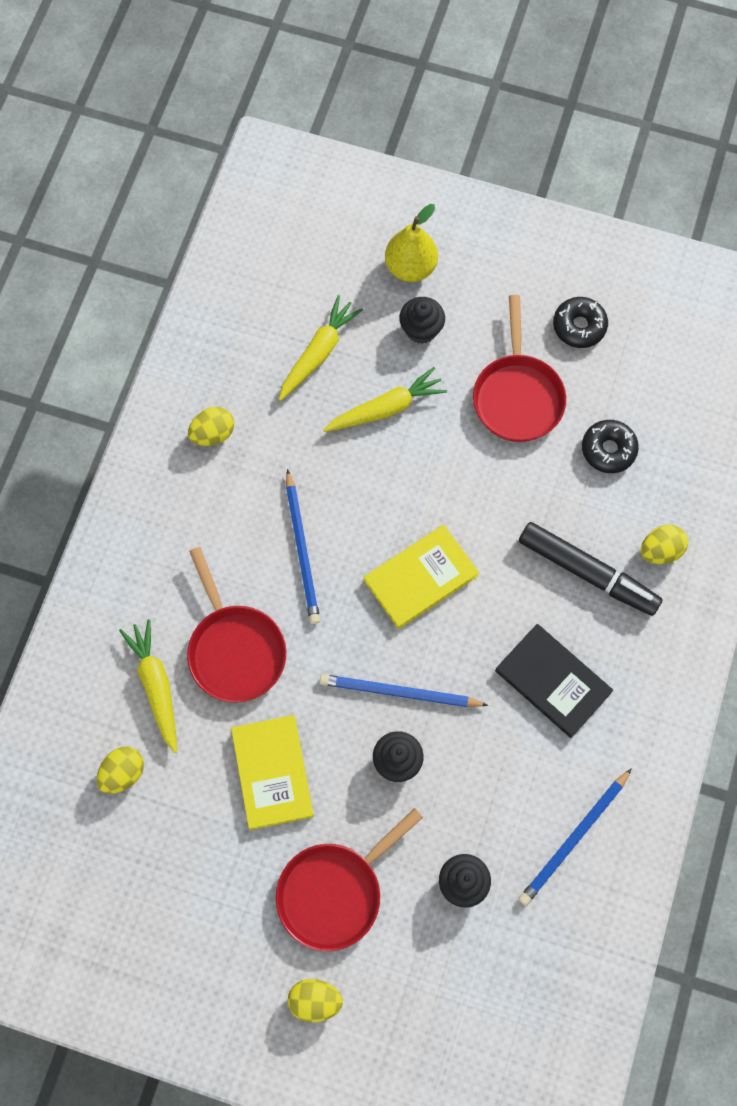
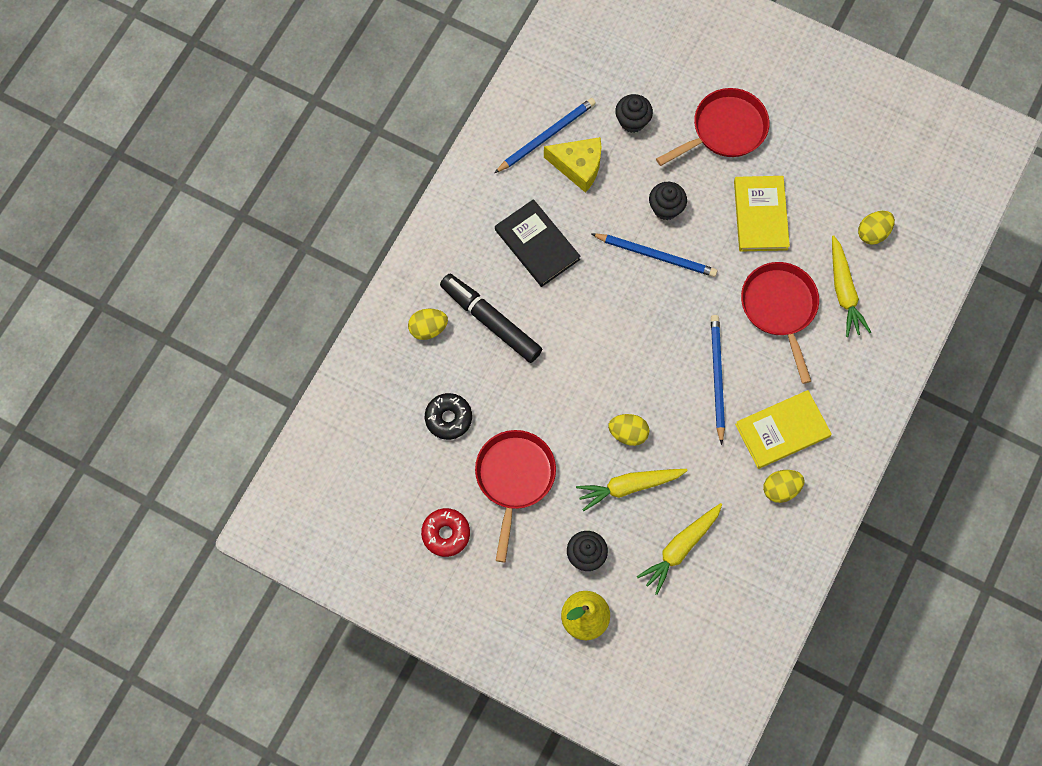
camera: 170 degrees left, 0 degrees up
(315, 1000) = (747, 67): yellow egg -> yellow egg (628, 433)
(420, 578) = (624, 339): yellow book -> yellow book (782, 430)
(522, 801) = (578, 166): none -> yellow cheese
(579, 326) = (446, 534): black donut -> red donut

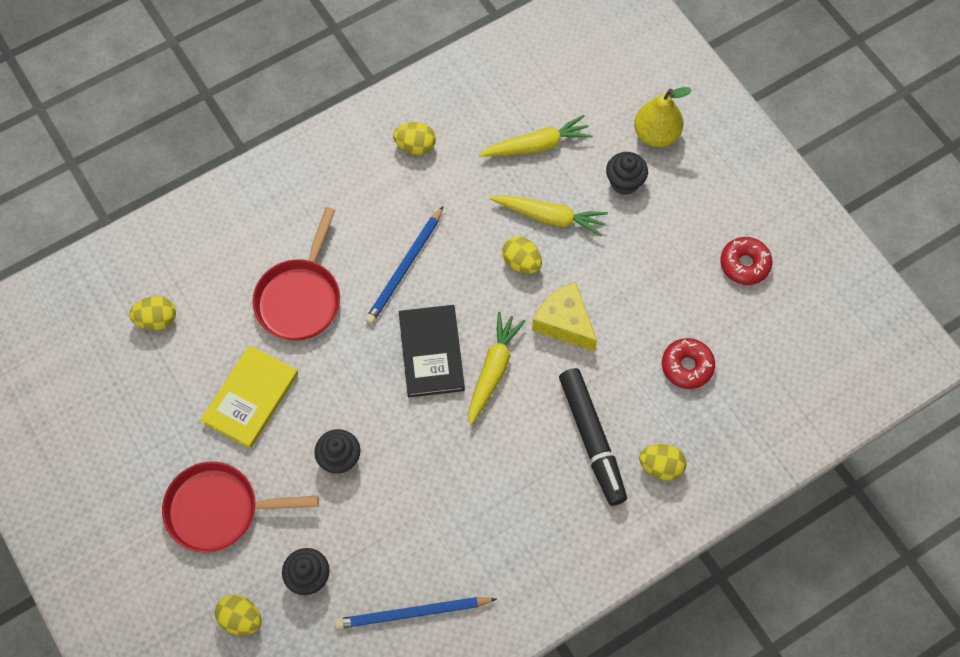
camera: 150 degrees left, 5 degrees down
(448, 418) = (687, 366): black donut -> red donut
(514, 478) = (653, 279): red pan -> none
(537, 244) = (497, 494): black book -> black book (431, 352)
(578, 166) = (400, 557): yellow cheese -> yellow cheese (564, 322)
(656, 256) = (383, 414): blue pencil -> none
(659, 73) = (241, 618): none -> yellow egg
(782, 430) = (378, 191): yellow book -> none
(844, 291) = (228, 280): yellow carrot -> yellow carrot (493, 370)

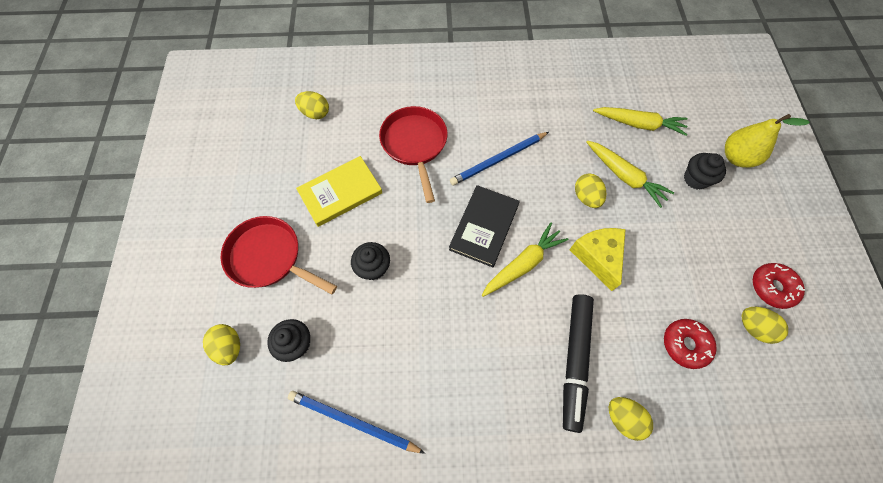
camera: 30 degrees right, 0 degrees up
(300, 298) = (415, 145): red pan -> red pan turned 120 degrees clockwise
(415, 146) = (550, 87): yellow egg -> yellow egg (753, 327)

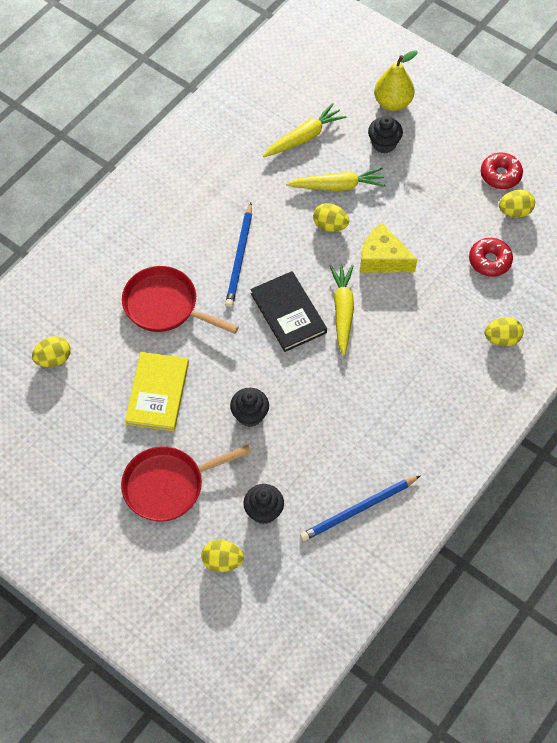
camera: 50 degrees left, 5 degrees down
(574, 361) = (441, 336): black marker -> none

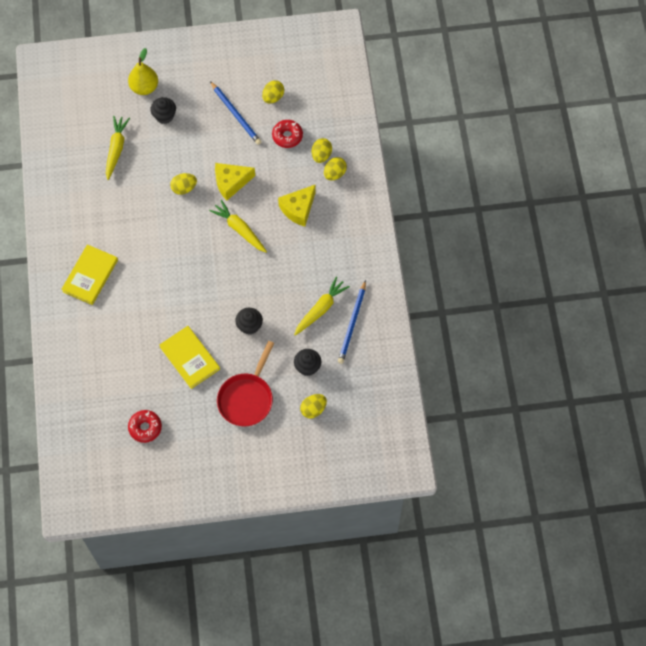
camera: 45 degrees left, 5 degrees up
(54, 359) = (114, 390): yellow egg -> yellow egg (321, 155)
(152, 232) = (90, 276): none -> yellow book
(165, 306) = (142, 309): red pan -> none
(239, 257) = (154, 248): blue pencil -> blue pencil (236, 114)
(288, 313) = (212, 255): black book -> none
(338, 186) = (165, 162): yellow carrot -> yellow carrot (321, 309)
(425, 342) = (298, 209): none -> yellow cheese
(500, 175) = (245, 82): red donut -> red donut (145, 428)

